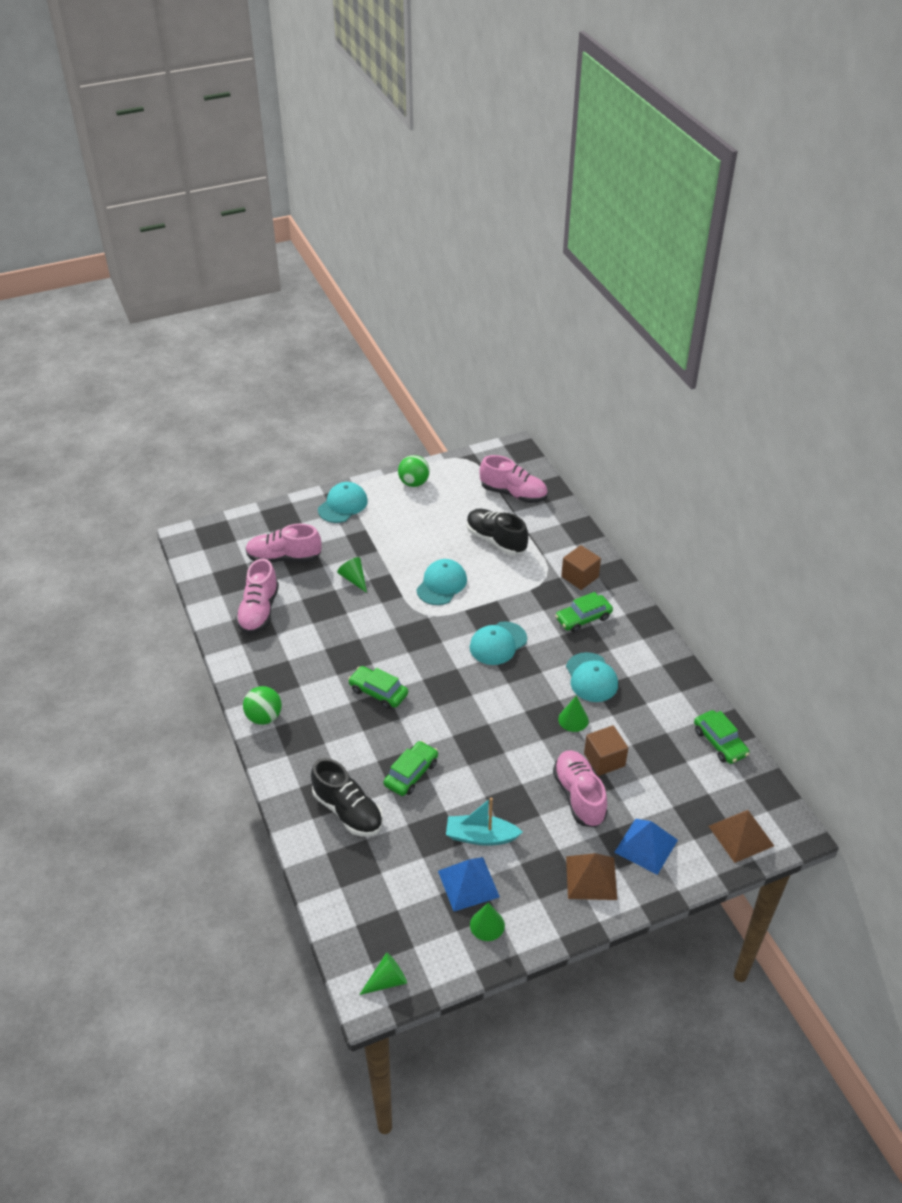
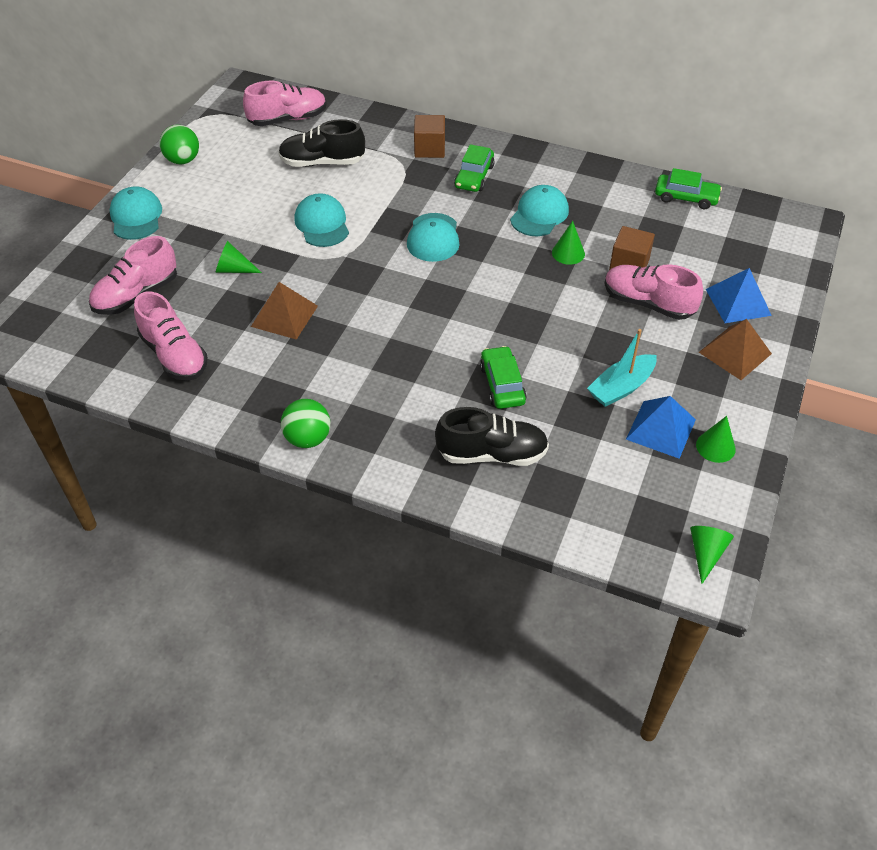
camera: 45 degrees left, 5 degrees up
(378, 692) = (385, 343): green car -> none
(591, 677) = (539, 214): turquoise cap -> turquoise cap turned 90 degrees counterclockwise
(741, 835) = (783, 248): brown pyramid -> brown pyramid (284, 316)

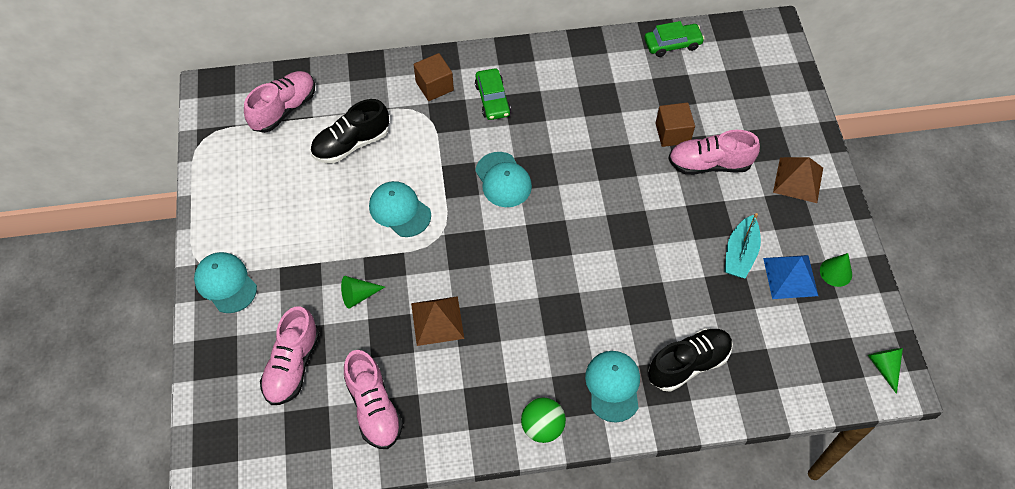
camera: 30 degrees left, 10 degrees up
(174, 355) = (374, 408): pink shoe -> pink shoe turned 45 degrees clockwise
(183, 160) = (220, 200): green ball -> none
(502, 384) = (653, 296): green car -> none
(539, 214) = (571, 115): turquoise cap -> turquoise cap (613, 386)
(568, 253) = (619, 144): green cone -> none
(738, 302) = (772, 130): blue pyramid -> none

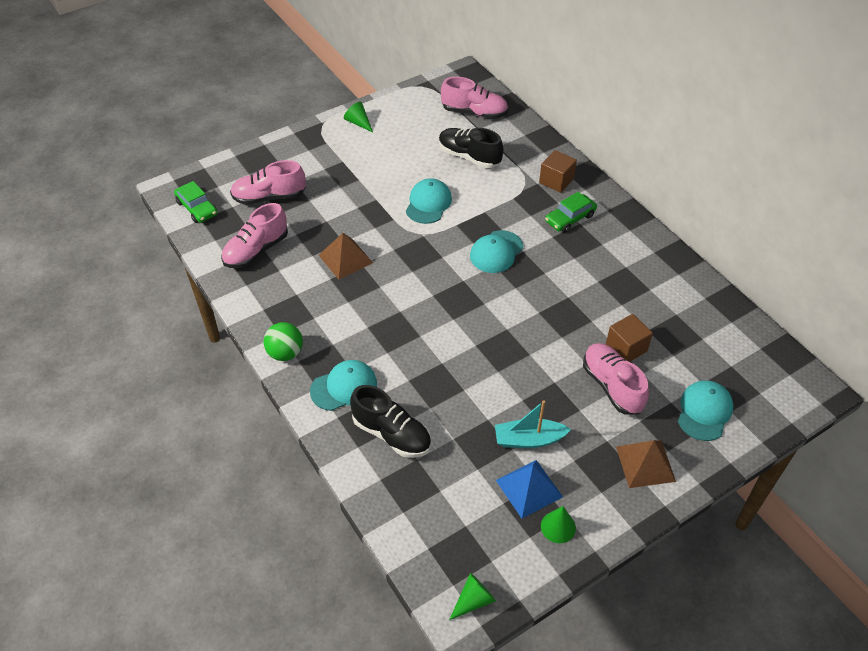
camera: 65 degrees right, 10 degrees down
(225, 283) = (315, 141): turquoise cap -> turquoise cap (704, 411)
(358, 295) = (342, 209): green cone -> green cone (358, 123)
(672, 44) = (727, 316): green car -> green car (197, 208)

